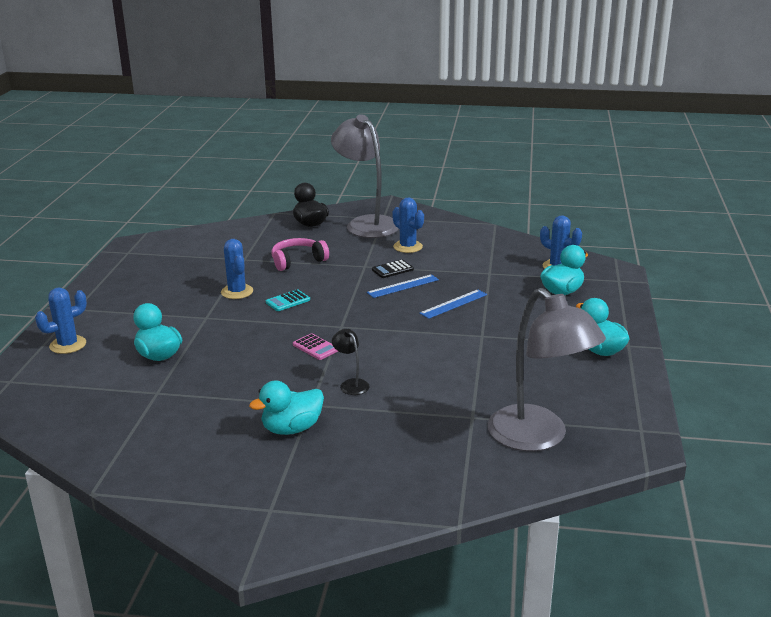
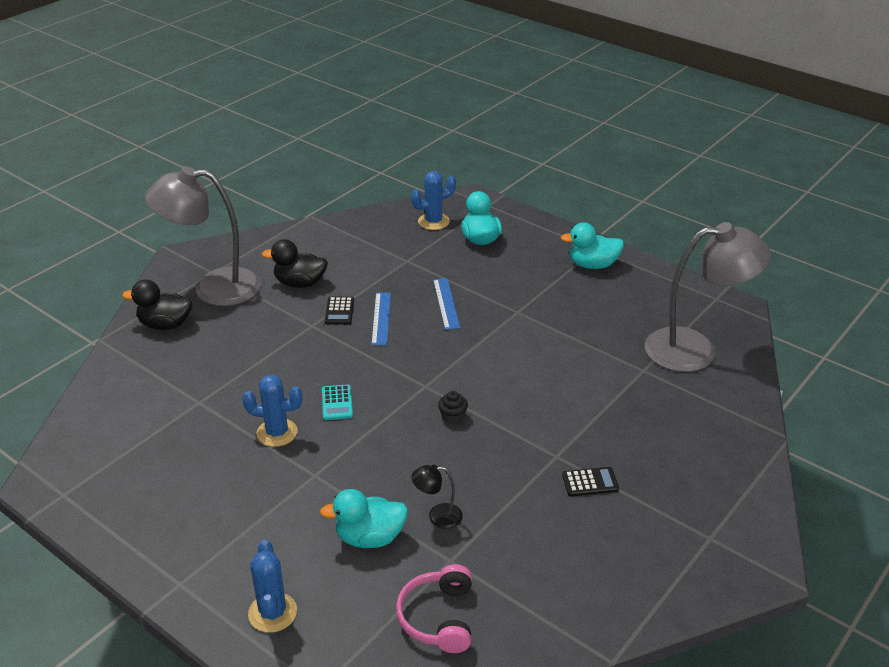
camera: 60 degrees left, 10 degrees up
(292, 429) = (590, 482): turquoise duck -> black calculator
(298, 261) = (249, 365): pink headphones -> pink headphones (438, 617)
(315, 347) = (452, 417): pink calculator -> black cupcake
(351, 384) = (539, 418): black lamp -> black lamp (437, 516)
(408, 247) = (300, 283): blue cactus -> black duck

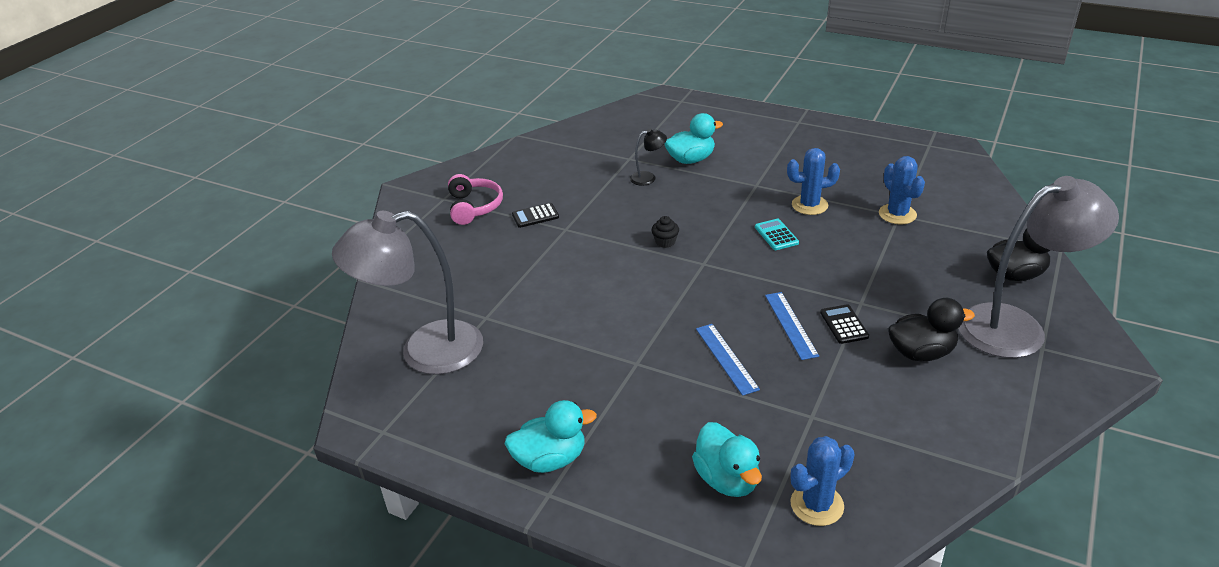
camera: 170 degrees right, 0 degrees up
(272, 613) = (729, 120): blue cactus -> blue cactus (897, 214)
(438, 617) = (626, 134): pink headphones -> pink headphones (474, 207)

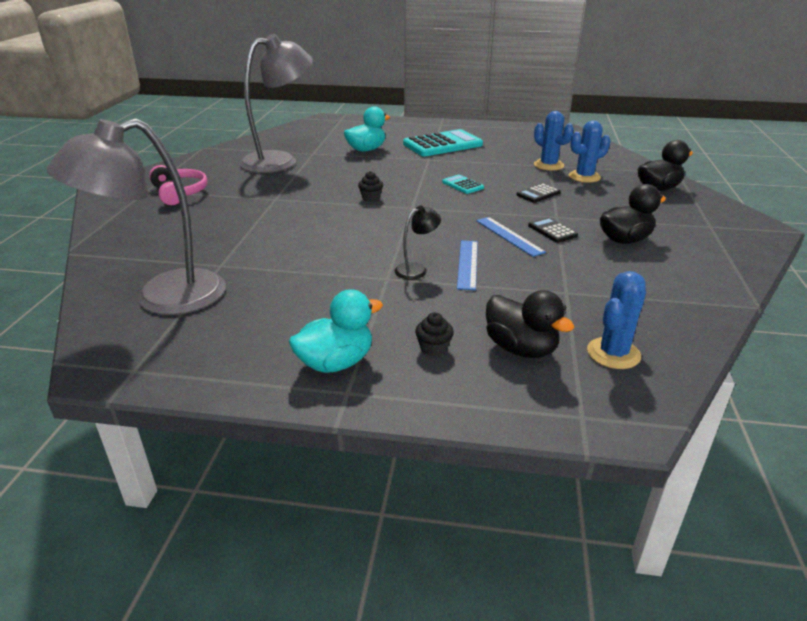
camera: 20 degrees left, 5 degrees down
(535, 216) = (242, 193): black calculator -> black calculator (538, 194)
(644, 461) = (433, 348): none -> black cupcake
(648, 177) = (335, 162): black lamp -> black lamp (416, 269)
(726, 358) = (467, 264): blue ruler -> blue ruler turned 45 degrees clockwise
(727, 479) = (521, 349): turquoise duck -> black duck
(784, 161) = (442, 144): none -> turquoise calculator
(809, 205) = (478, 166): blue cactus -> blue cactus (584, 177)
(1016, 327) = (682, 216): grey lamp -> grey lamp (280, 161)

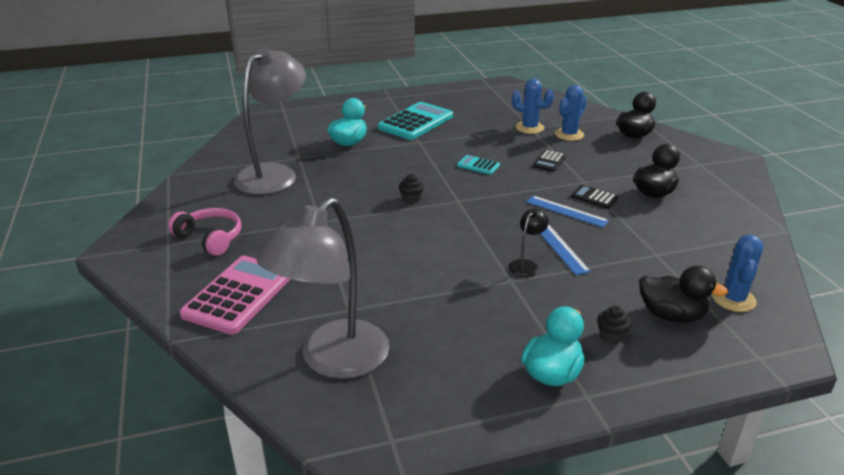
camera: 25 degrees left, 0 degrees up
(152, 235) = (239, 295): none -> pink calculator

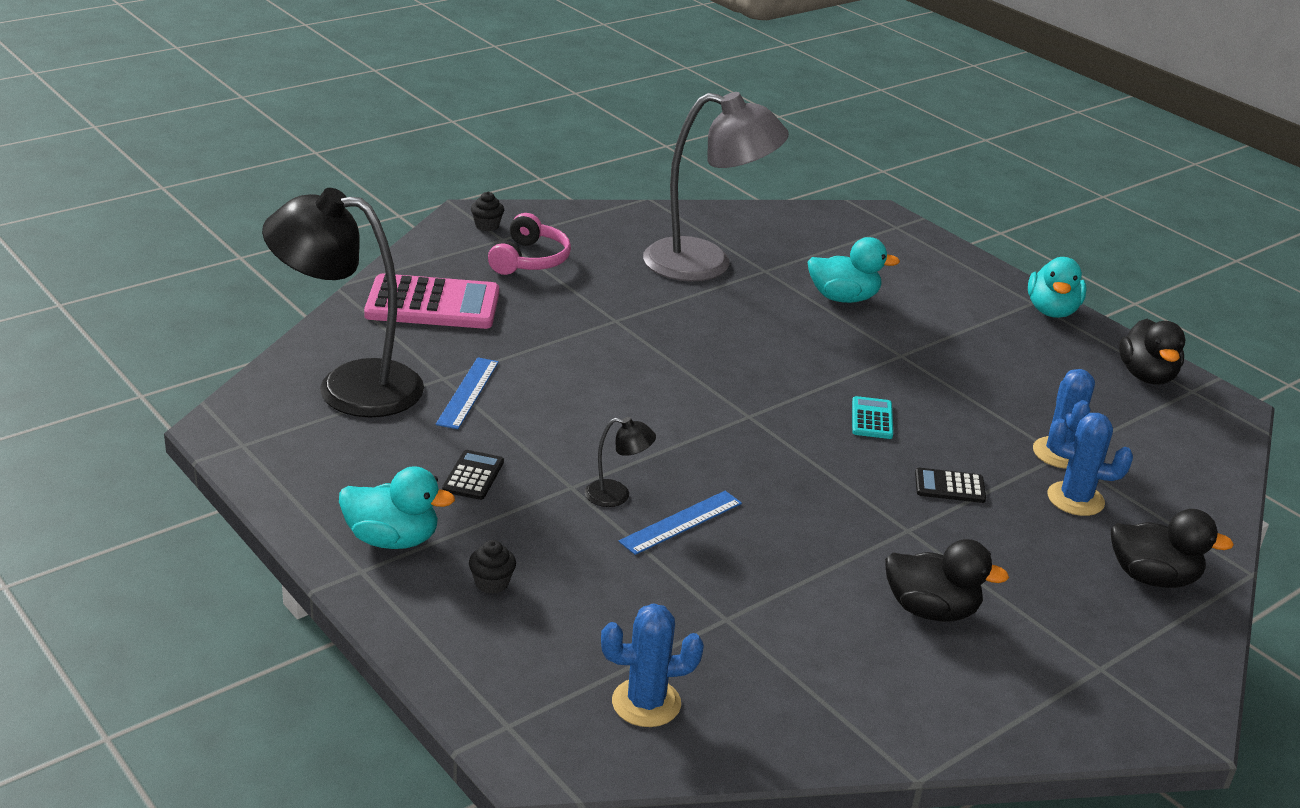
camera: 65 degrees right, 0 degrees up
(334, 361) = (349, 386): grey lamp -> black lamp
(401, 95) = (1051, 311): none -> turquoise duck
(411, 199) = (723, 376): black cupcake -> black cupcake (487, 226)
(416, 122) = (966, 340): turquoise calculator -> none
(566, 211) = (794, 519): blue ruler -> blue ruler (468, 392)
(594, 197) = (861, 544): black calculator -> black calculator (473, 476)
(671, 315) = (567, 637): black duck -> black duck (1146, 376)

